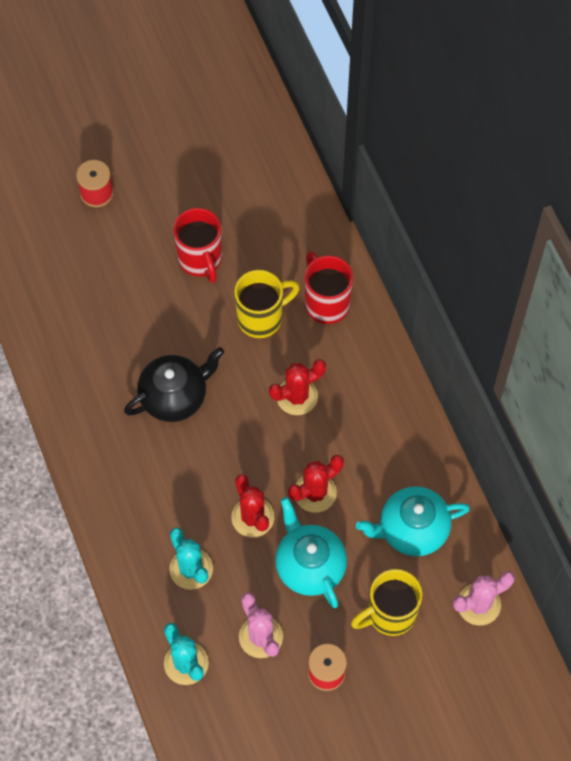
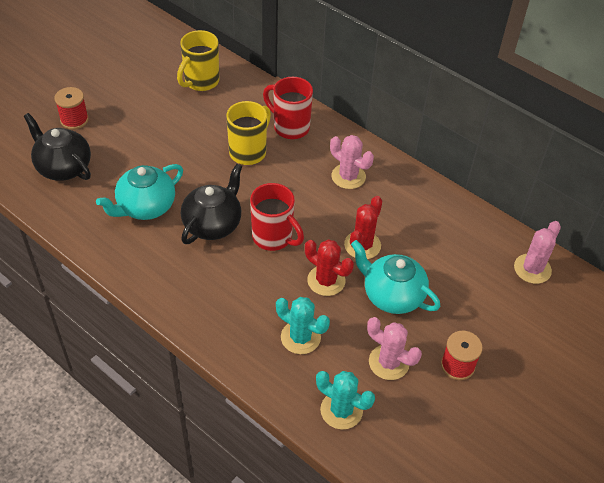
camera: 30 degrees left, 15 degrees down
(57, 254) = (63, 167): none -> black teapot
(201, 260) = (180, 133): red mug -> red mug (273, 237)
(297, 396) = (307, 190): red cactus -> none
(352, 399) = (348, 176): none -> pink cactus
(389, 614) = (475, 303): yellow mug -> yellow mug (200, 82)
(412, 529) = (449, 240): turquoise teapot -> turquoise teapot (145, 207)

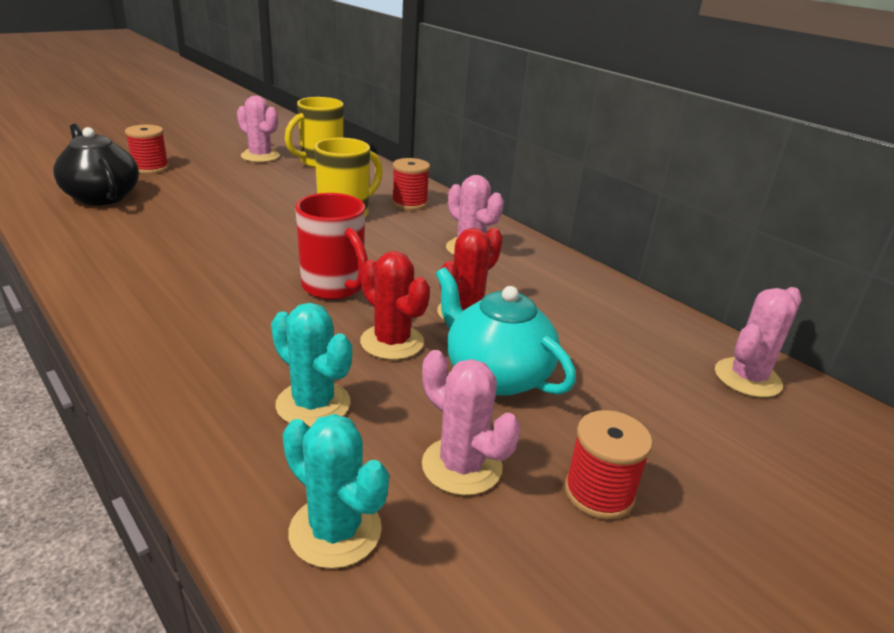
camera: 10 degrees right, 20 degrees down
(145, 207) = (175, 238): turquoise teapot -> none
(149, 82) = (260, 156): none -> pink cactus
(213, 224) = (255, 264): black teapot -> none
(290, 127) = (409, 203): red mug -> red spool

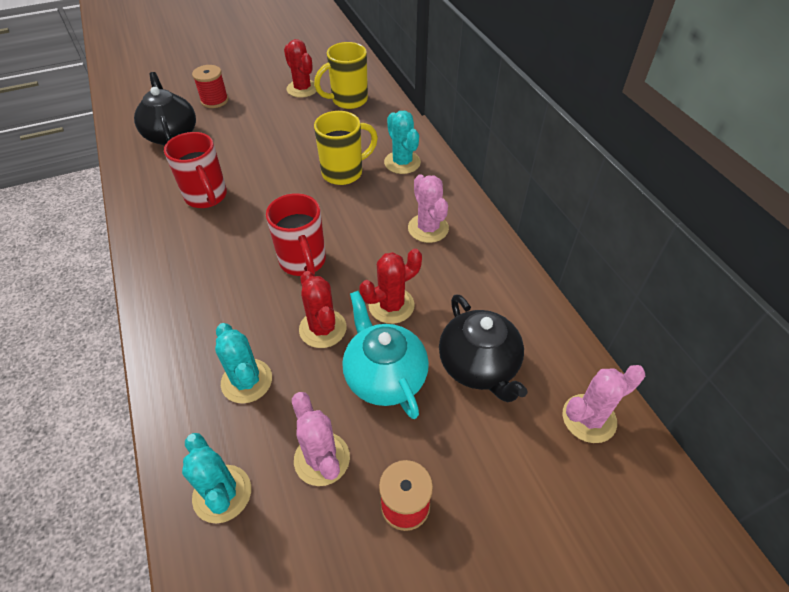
camera: 20 degrees right, 20 degrees up
(175, 244) = (207, 197): none -> red mug
(260, 156) = (302, 89): pink cactus -> red cactus
(409, 203) = (402, 162): red spool -> turquoise cactus
(600, 351) = (479, 366): none -> black teapot

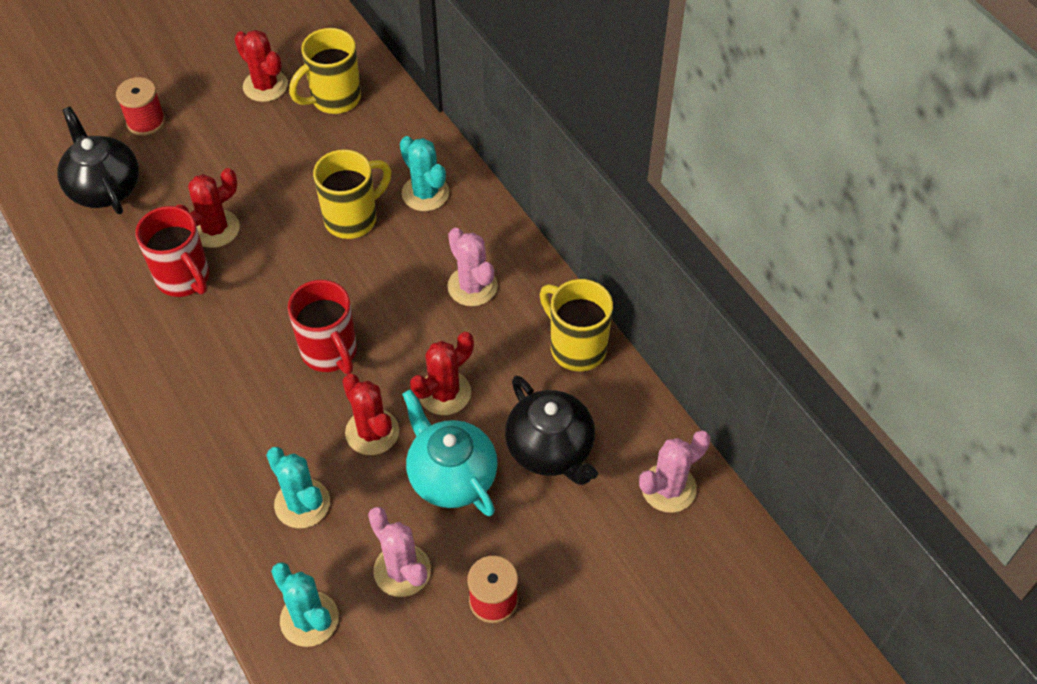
camera: 10 degrees left, 5 degrees up
(240, 168) = (215, 229): none -> red cactus
(509, 284) = (576, 347): none -> yellow mug

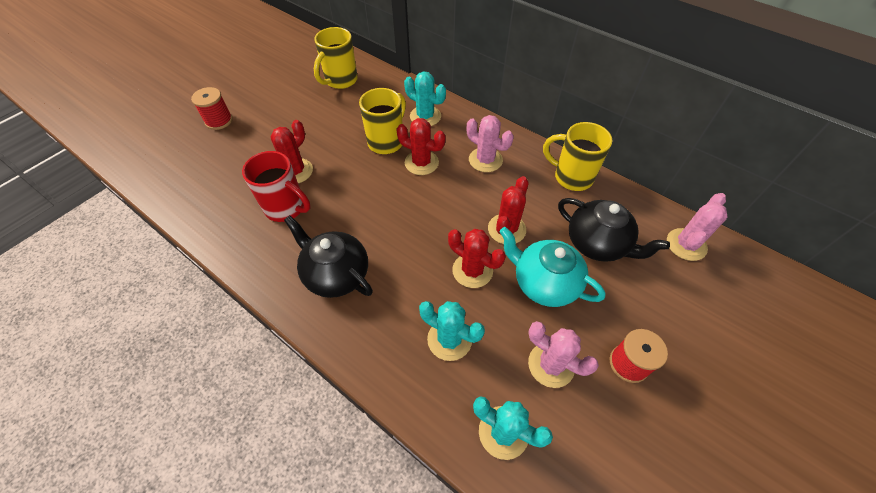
camera: 20 degrees left, 0 degrees up
(104, 188) = (203, 166): black teapot -> black teapot (336, 274)
(265, 86) = (292, 84): red cactus -> red cactus (421, 163)
(330, 352) = (414, 226): red mug -> none

